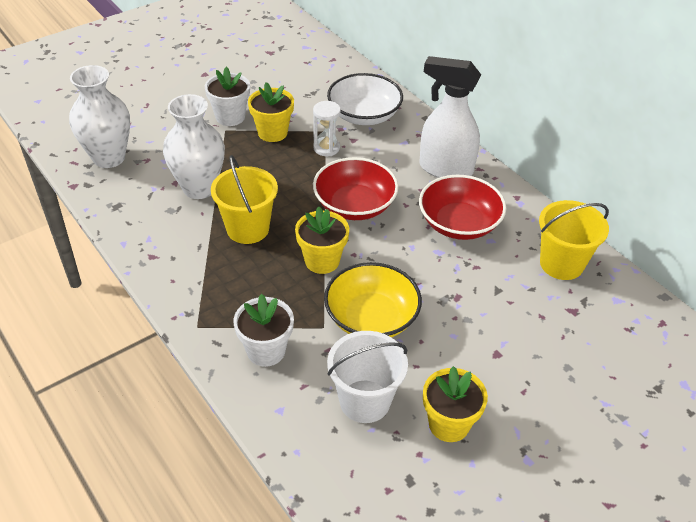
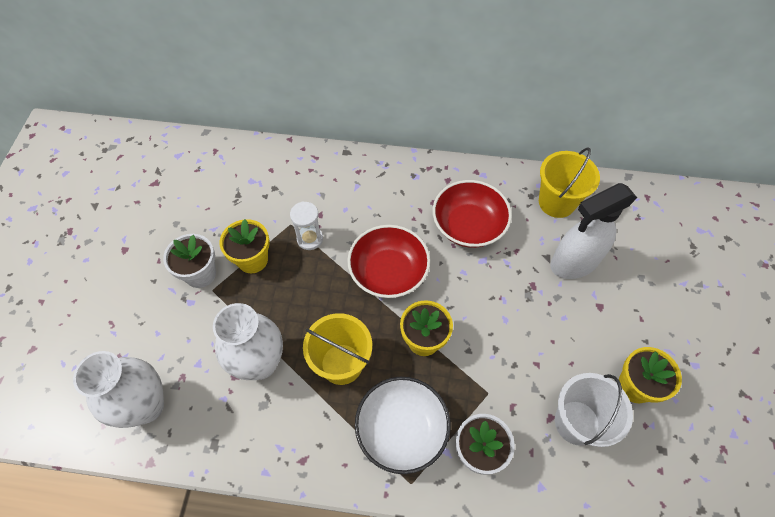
camera: 45 degrees left, 15 degrees up
(364, 115) = (301, 185): white bowl -> white bowl (401, 430)
(371, 318) = (506, 354): yellow bowl -> none
(445, 169) = (409, 187): white spray bottle -> white spray bottle (573, 263)

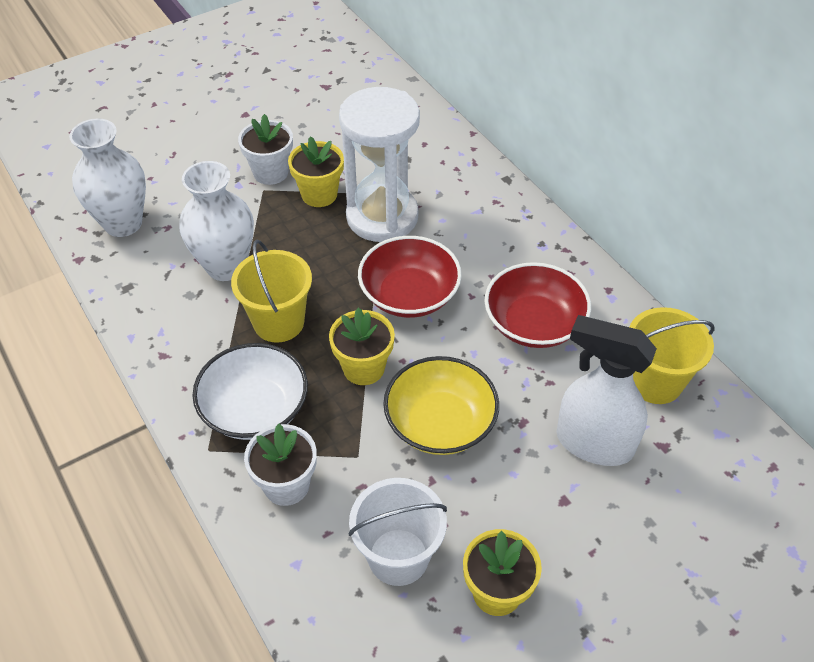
camera: 50 degrees right, 10 degrees down
(310, 239) = (382, 217): white hourglass -> white hourglass, size x2.26
(500, 328) = (440, 423): none -> yellow bowl

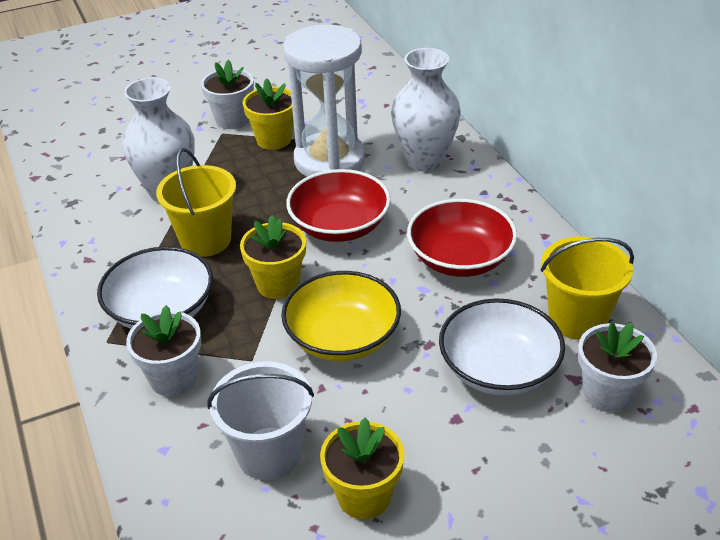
camera: 10 degrees right, 10 degrees down
(123, 223) = (84, 152): white vase -> white vase (425, 160)
(593, 443) = (498, 369): white spray bottle -> white bowl
(696, 459) = (608, 393): none -> white flower pot

